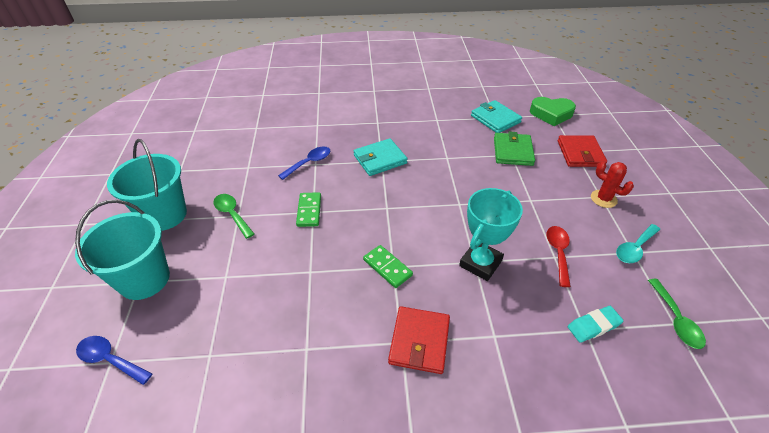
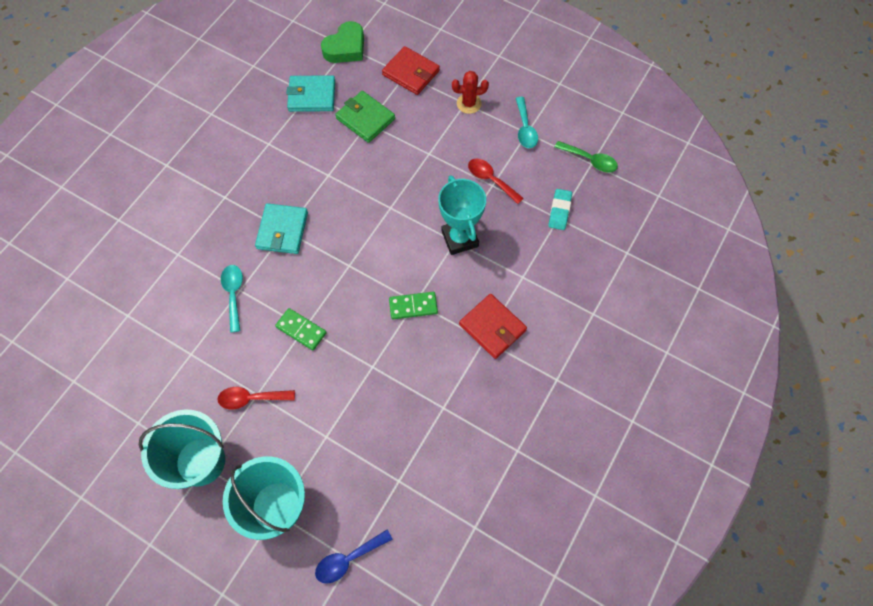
camera: 55 degrees left, 20 degrees up
(232, 214) = (251, 398): green spoon -> red spoon
(309, 163) = (233, 294): blue spoon -> turquoise spoon

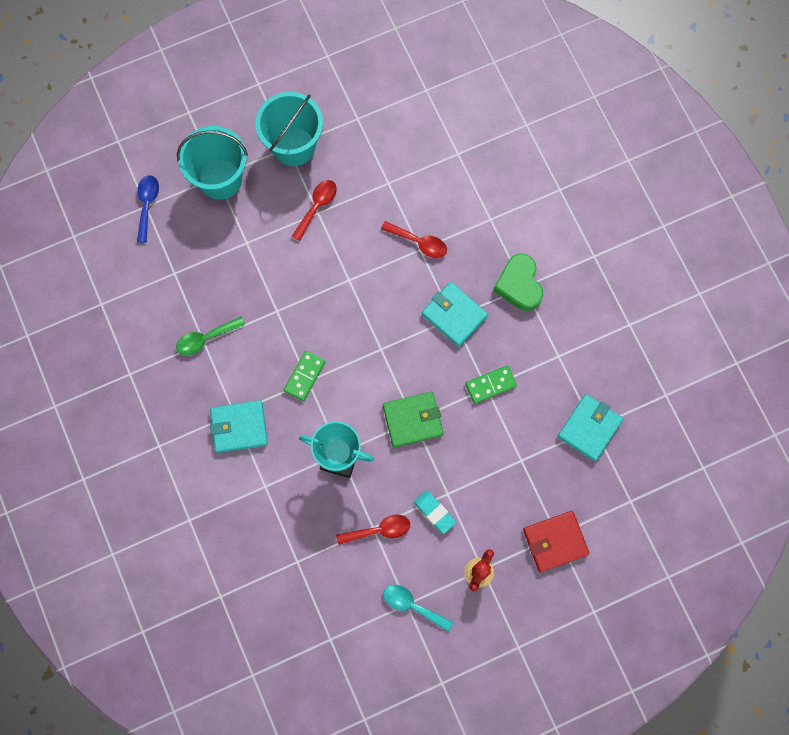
camera: 125 degrees right, 10 degrees up
(233, 294) = (419, 242): turquoise spoon -> red spoon
(301, 330) = (348, 276): green domino -> green domino (490, 385)
(345, 48) = (630, 498): green heart -> green heart (519, 285)
(365, 118) = (528, 461): green wallet -> green wallet (413, 420)
(492, 327) = (239, 427): red wallet -> turquoise wallet
(559, 211) = (303, 568): turquoise eraser -> turquoise eraser (434, 512)
(590, 160) = (334, 640): green spoon -> green spoon (205, 339)

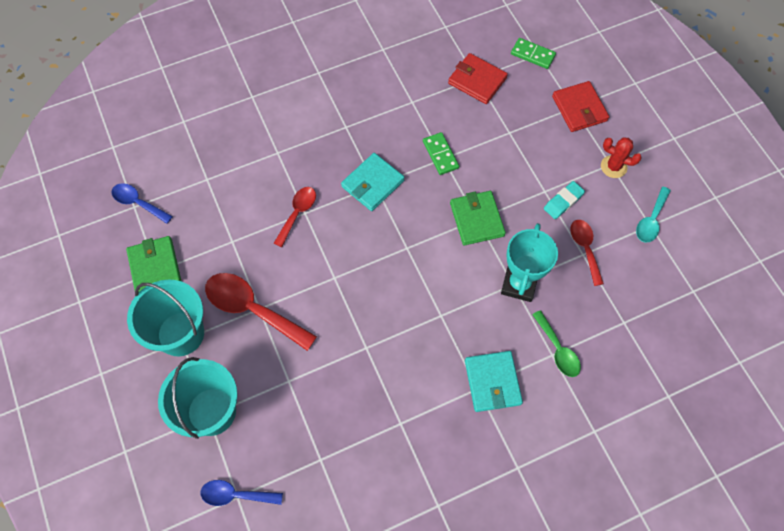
camera: 90 degrees left, 10 degrees down
(205, 339) = (396, 421): green spoon -> green spoon (558, 350)
(304, 376) = (436, 318): green domino -> green domino (533, 55)
(317, 206) = (252, 309): red spoon -> red spoon, size x1.69
(361, 116) = (155, 266): none -> green wallet
(430, 93) = (138, 203): none -> blue spoon
(519, 285) = (344, 130): green heart -> none
(589, 428) = (477, 80): turquoise wallet -> red wallet

